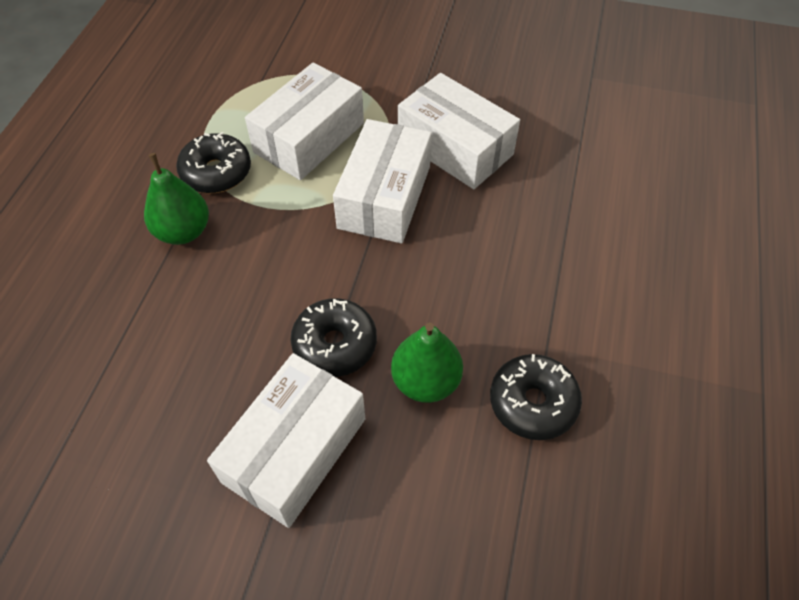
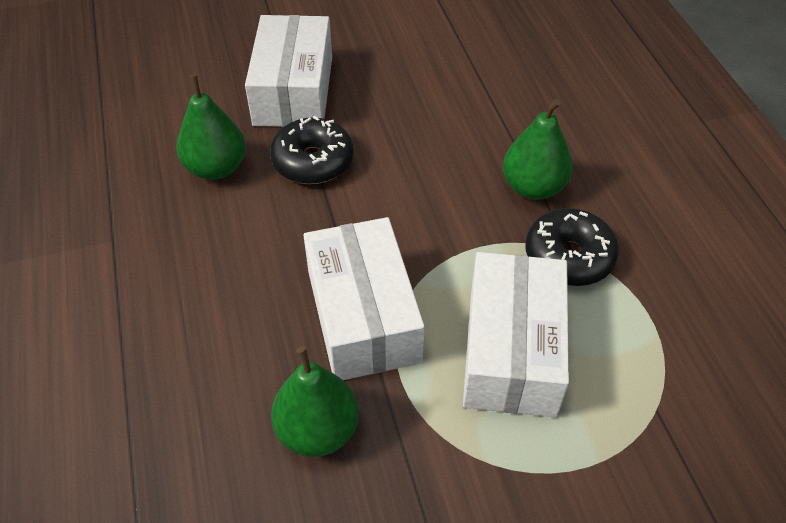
camera: 150 degrees right, 5 degrees down
(455, 147) = (317, 430): white box -> green pear
(533, 403) = (113, 190): black donut -> none

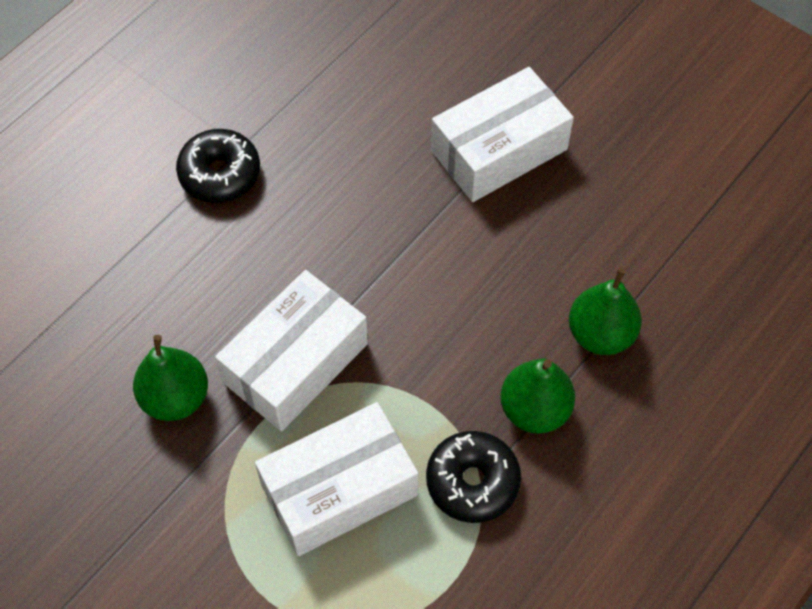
camera: 55 degrees right, 10 degrees up
(216, 168) = (364, 159): green pear -> green pear (600, 334)
(313, 161) = (427, 222): black donut -> black donut (220, 174)

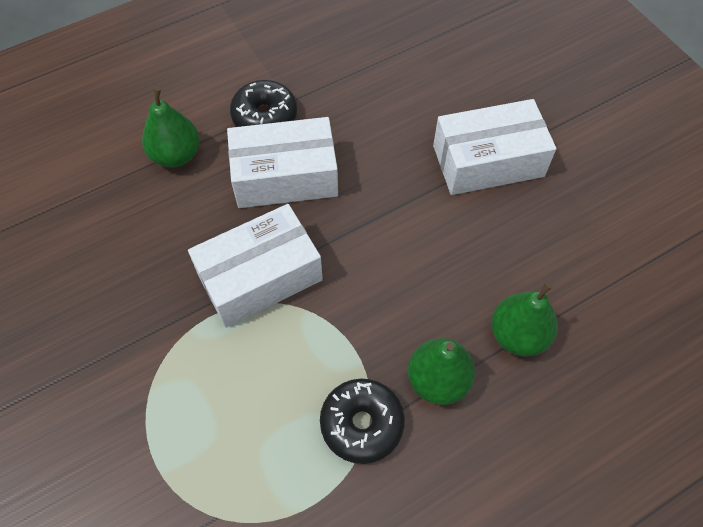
camera: 20 degrees right, 0 degrees up
(175, 398) = (157, 274): green pear -> green pear (176, 155)
(339, 489) = (250, 391): white box -> white box (285, 176)

